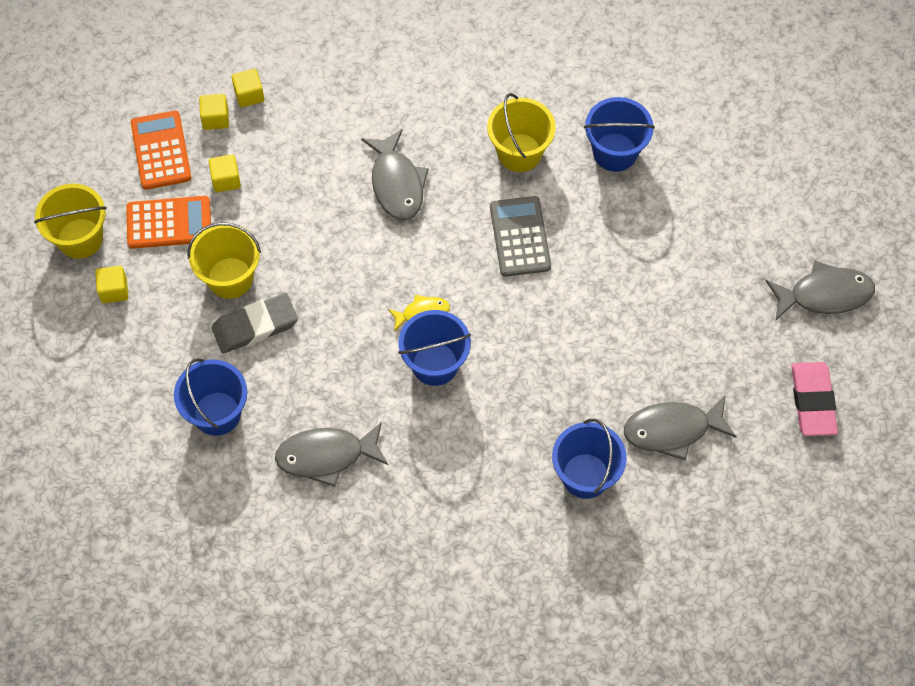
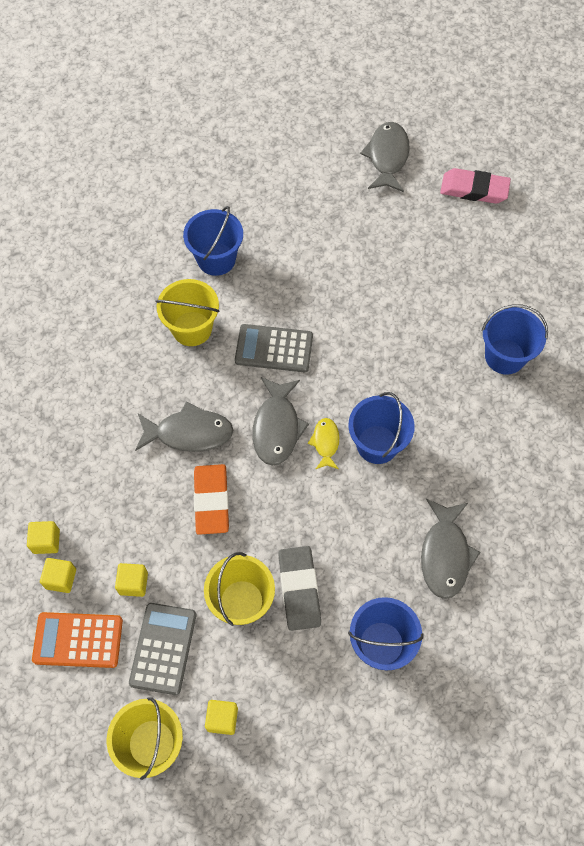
camera: 75 degrees left, 0 degrees up
(169, 223) = (163, 648): orange calculator -> grey calculator
(328, 224) = (211, 501): none -> orange eraser
(672, 430) = (478, 286): grey fish -> grey fish (277, 427)

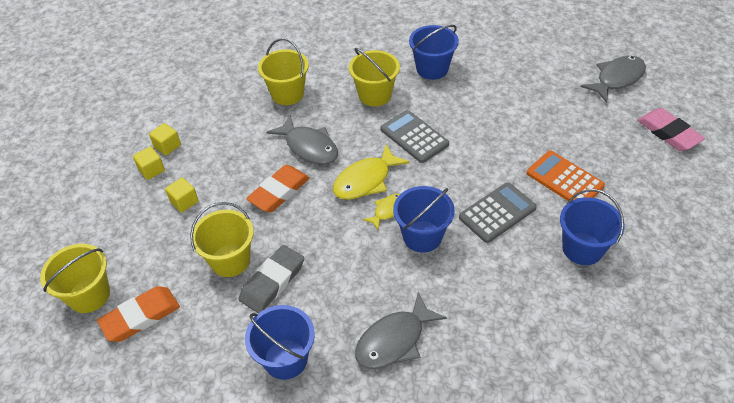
camera: 45 degrees right, 15 degrees down
(78, 640) = (121, 207): orange calculator -> orange calculator (564, 179)
(104, 390) = (287, 94): none -> yellow bucket
(163, 648) = (157, 249): grey calculator -> grey calculator (497, 213)
(222, 719) = (140, 316): yellow cube -> orange eraser
(277, 427) = (366, 180): grey fish -> yellow fish

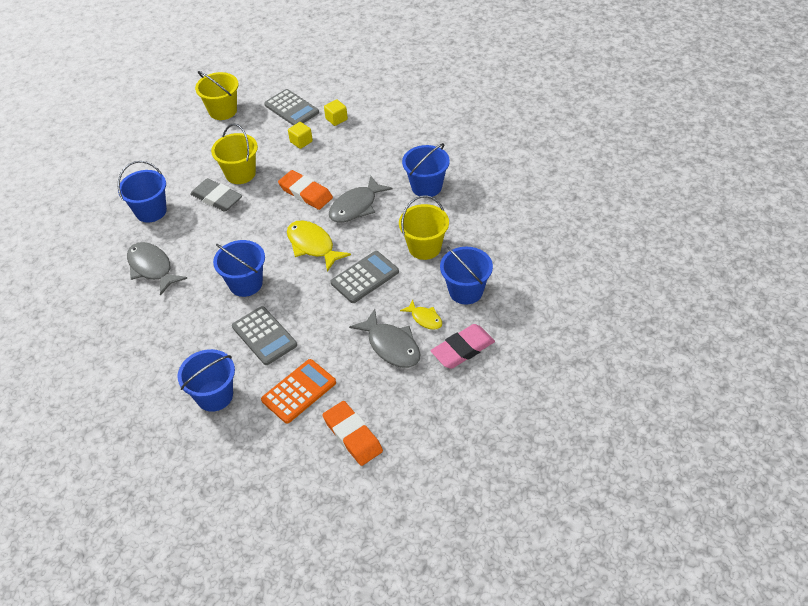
camera: 90 degrees right, 0 degrees up
(114, 216) = (291, 109): none -> grey calculator
(140, 316) = (200, 137): orange eraser -> orange eraser (352, 435)
(167, 146) = (362, 123): yellow cube -> none
(287, 94) = (426, 186): yellow bucket -> blue bucket
(387, 211) = (276, 261): yellow fish -> yellow fish (425, 318)
(617, 79) = (452, 461): grey fish -> grey fish (391, 346)
(668, 133) = (359, 498): pink eraser -> pink eraser (462, 349)

